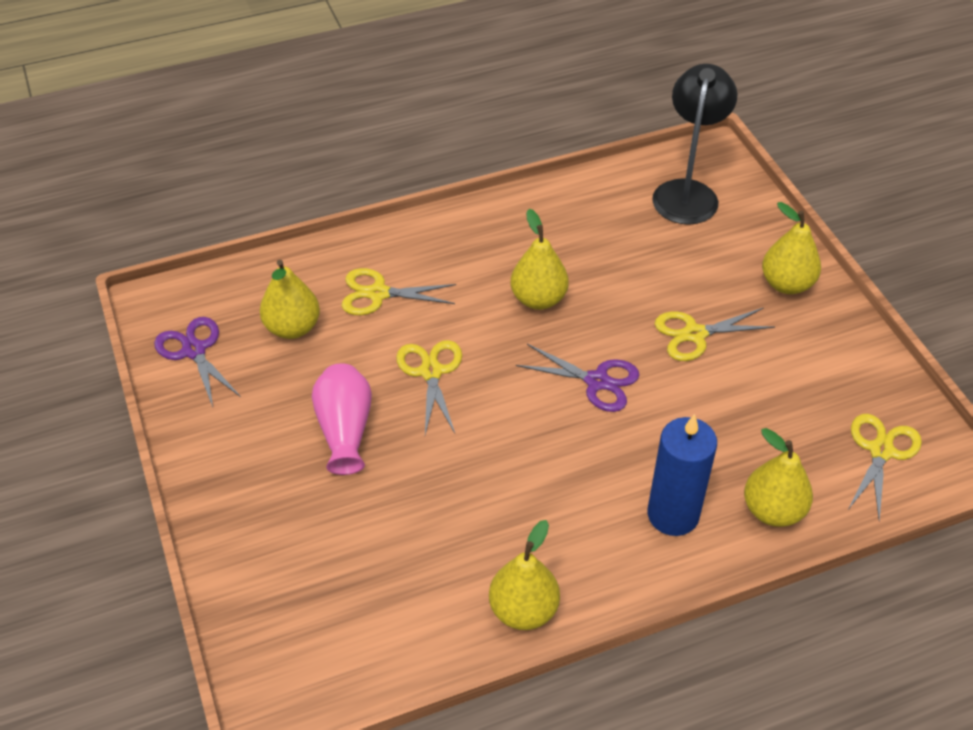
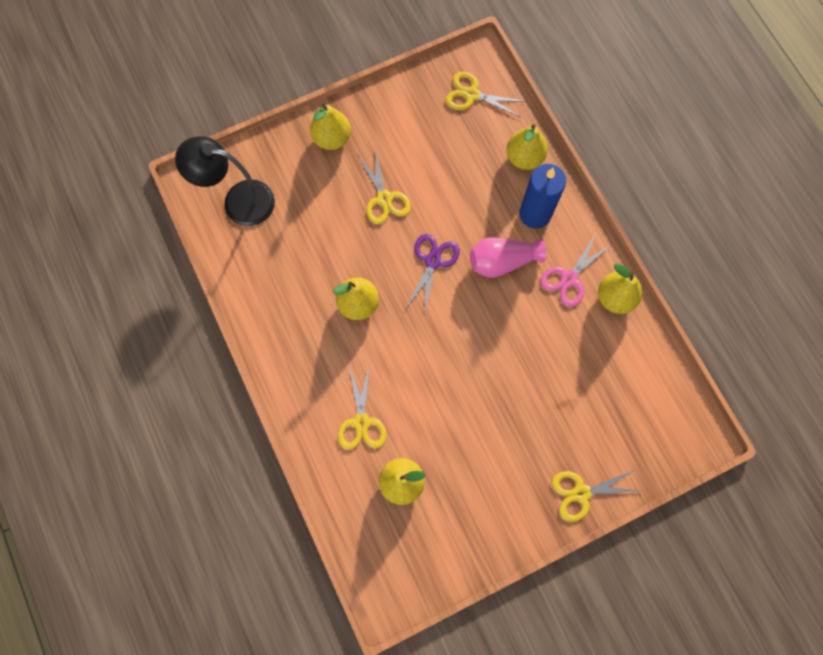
camera: 95 degrees left, 25 degrees up
(194, 350) = (431, 555): purple scissors -> none
(345, 429) = (493, 427): pink vase -> pink vase (502, 261)
(431, 372) = (435, 373): yellow scissors -> yellow scissors (581, 493)
(561, 549) = (569, 278): none -> pink scissors

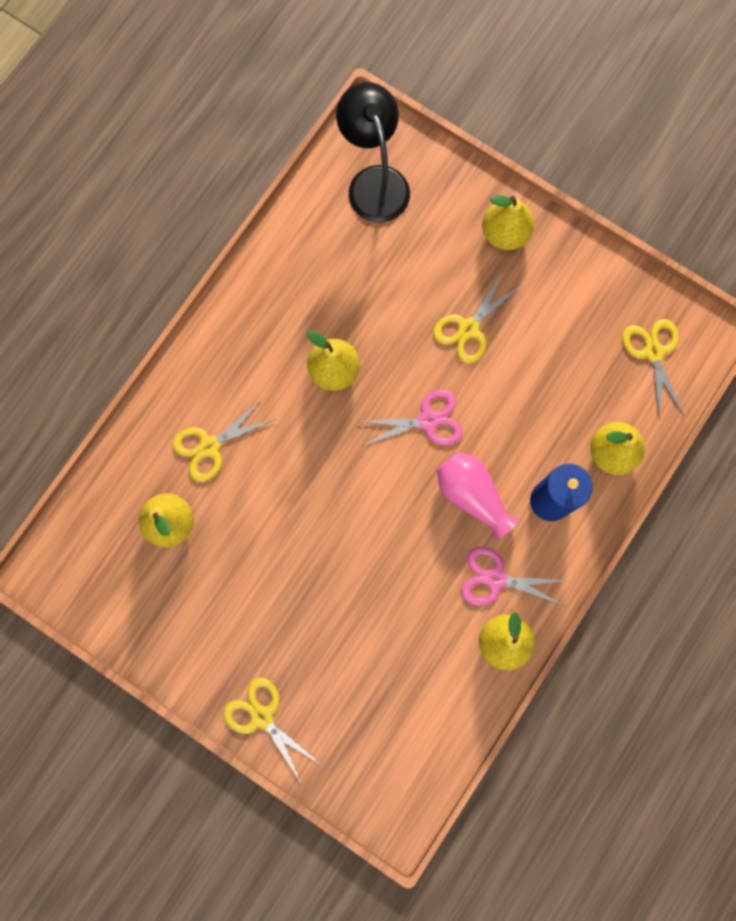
camera: 60 degrees right, 5 degrees up
(433, 261) = (428, 420): purple scissors -> pink scissors

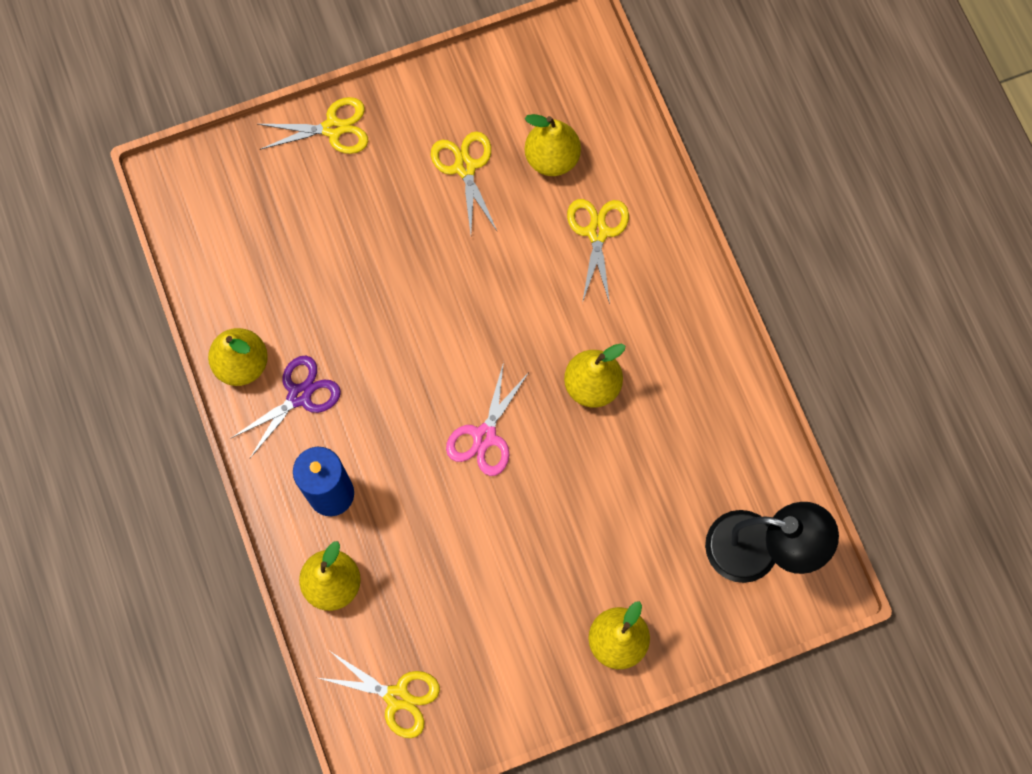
camera: 125 degrees right, 5 degrees down
(468, 329) = (545, 536): yellow scissors -> yellow scissors (465, 167)
(472, 495) = (388, 427): pink vase -> none
(496, 579) = (299, 396): pink scissors -> purple scissors

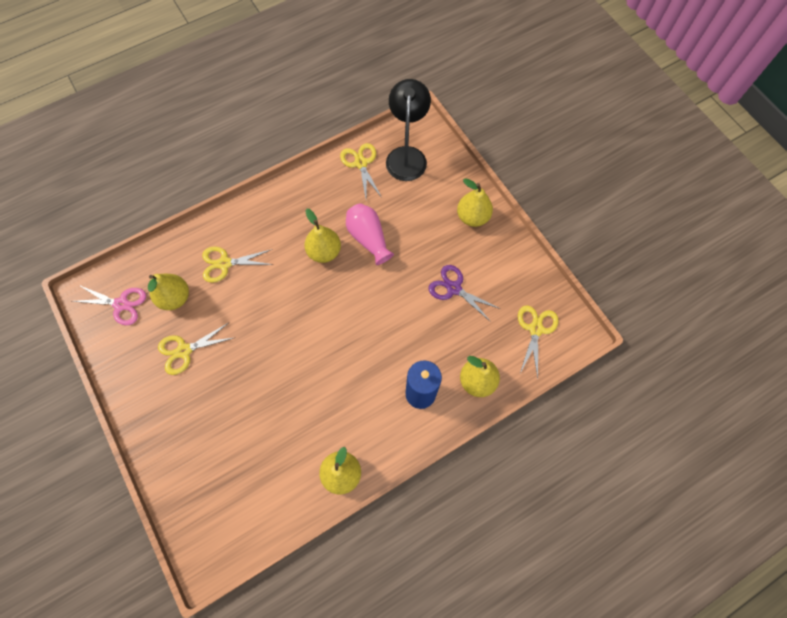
camera: 100 degrees left, 5 degrees down
(299, 396) = (358, 428): purple scissors -> purple scissors (454, 288)
(333, 128) = (159, 446): yellow scissors -> yellow scissors (361, 163)
(484, 436) = (366, 307): pink scissors -> pink scissors (121, 304)
(605, 458) = (368, 238): none -> pink vase

